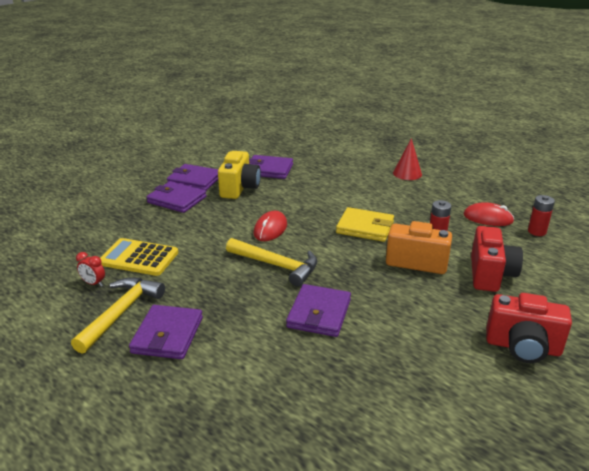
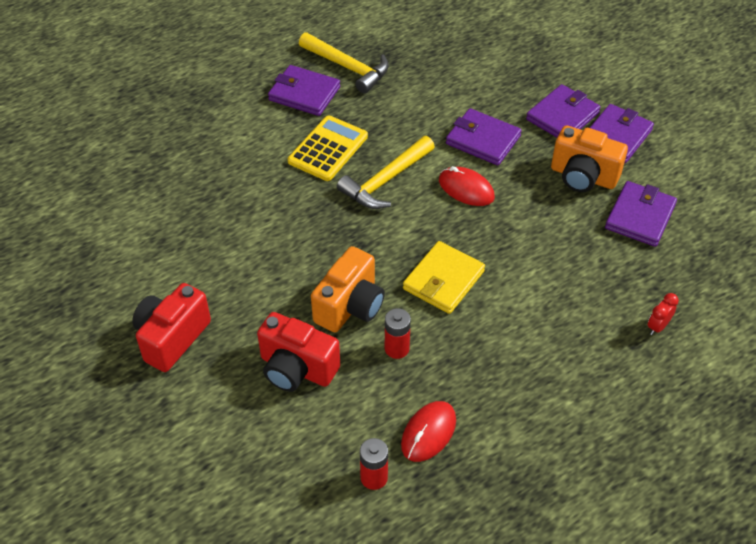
camera: 105 degrees right, 20 degrees up
(93, 283) = (401, 51): red clock -> red clock (657, 326)
(139, 258) = (436, 81): yellow calculator -> yellow calculator (328, 149)
(239, 188) = (583, 177): yellow camera -> orange camera
(319, 313) = (291, 196): purple wallet -> purple wallet (483, 140)
(407, 173) = (599, 386): red cone -> none

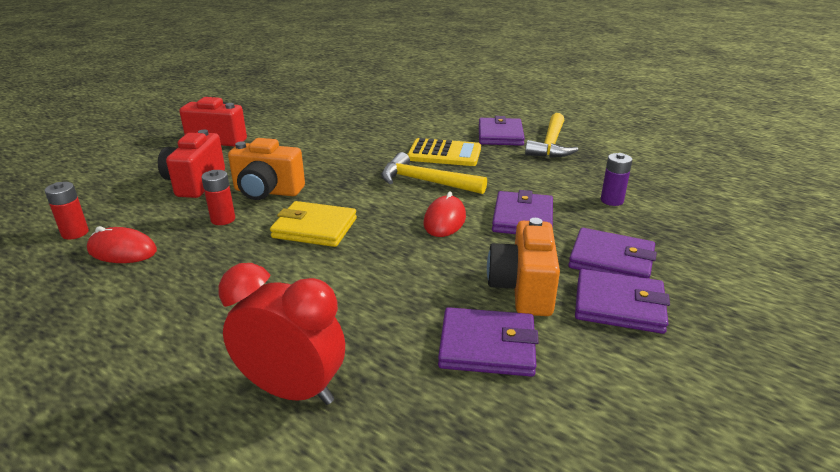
camera: 70 degrees right, 20 degrees down
(476, 77) = (612, 200): none -> purple battery
(657, 326) = (292, 390): red clock -> red clock, size x2.34

